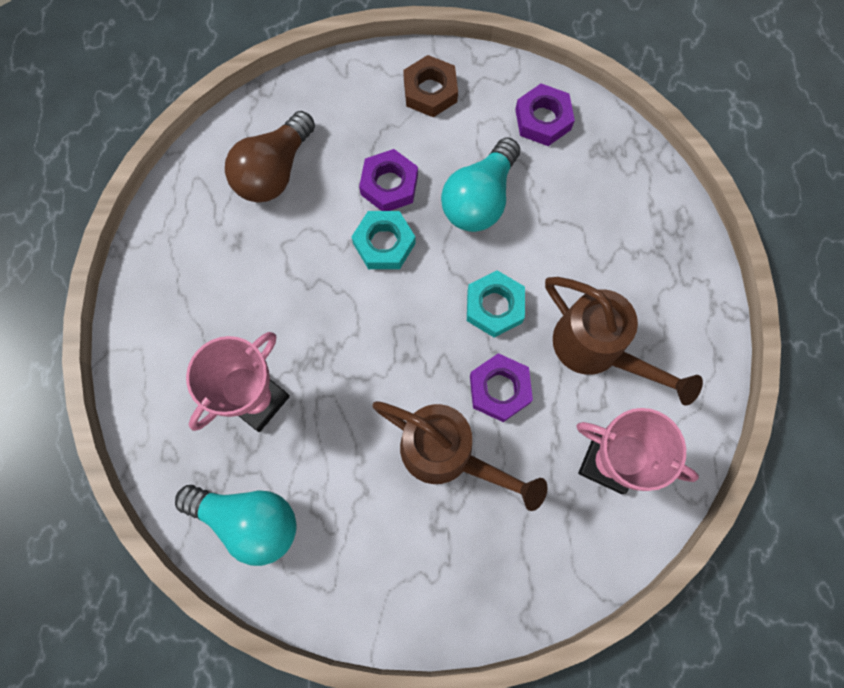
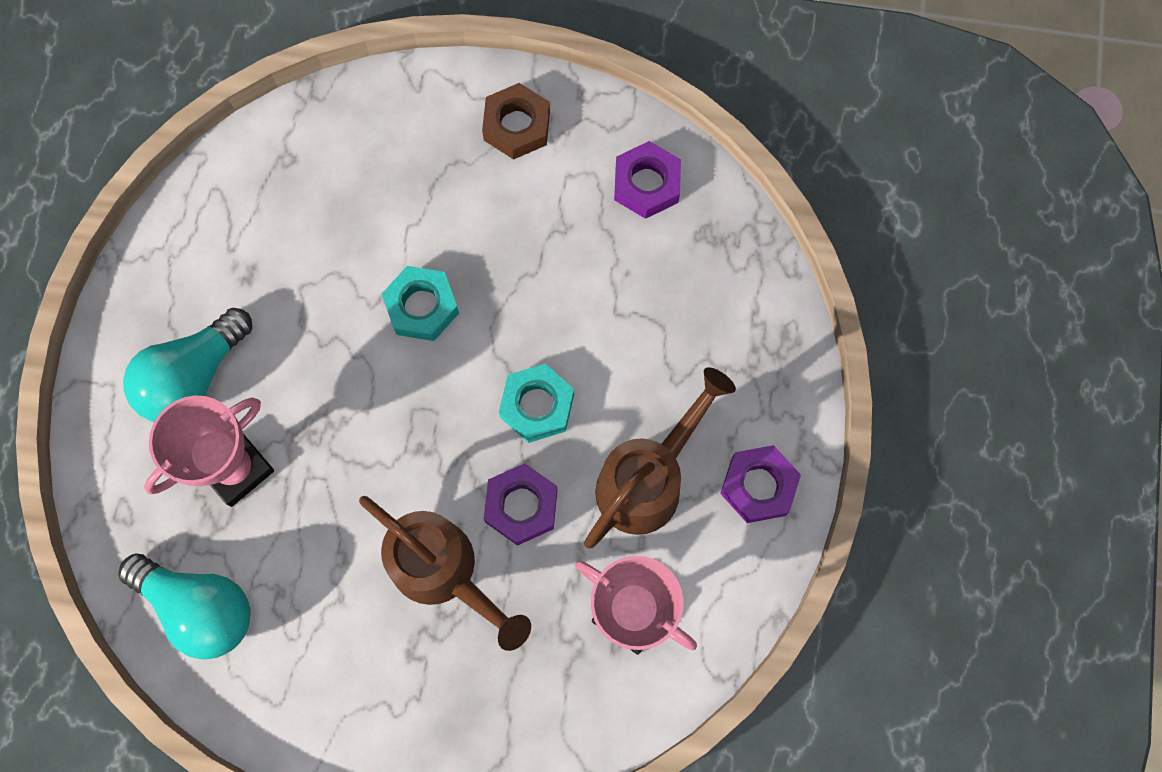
camera: 10 degrees right, 0 degrees up
(274, 171) = (308, 196): brown light bulb -> none
(389, 185) = (442, 235): purple nut -> purple nut (758, 486)
(479, 199) = (548, 271): turquoise light bulb -> turquoise light bulb (193, 377)
(597, 350) = (648, 479): brown watering can -> brown watering can turned 105 degrees counterclockwise

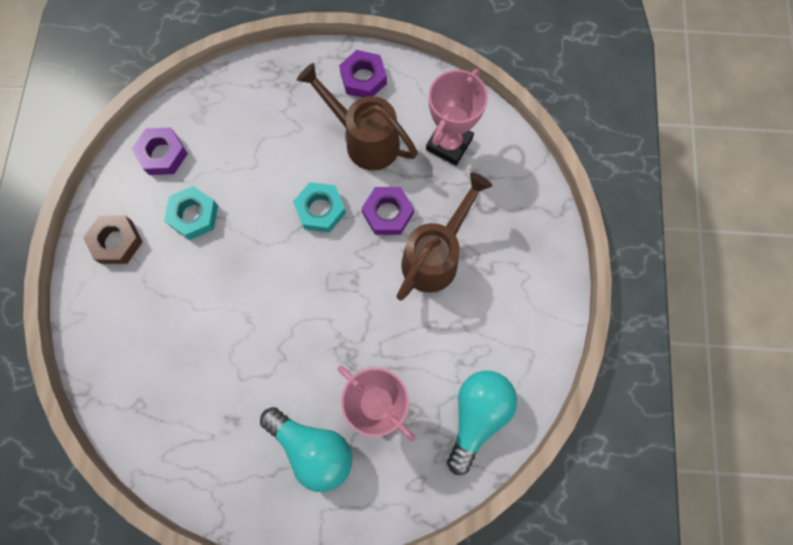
camera: 95 degrees left, 0 degrees up
(422, 307) = (254, 292): turquoise nut -> turquoise nut (194, 215)

